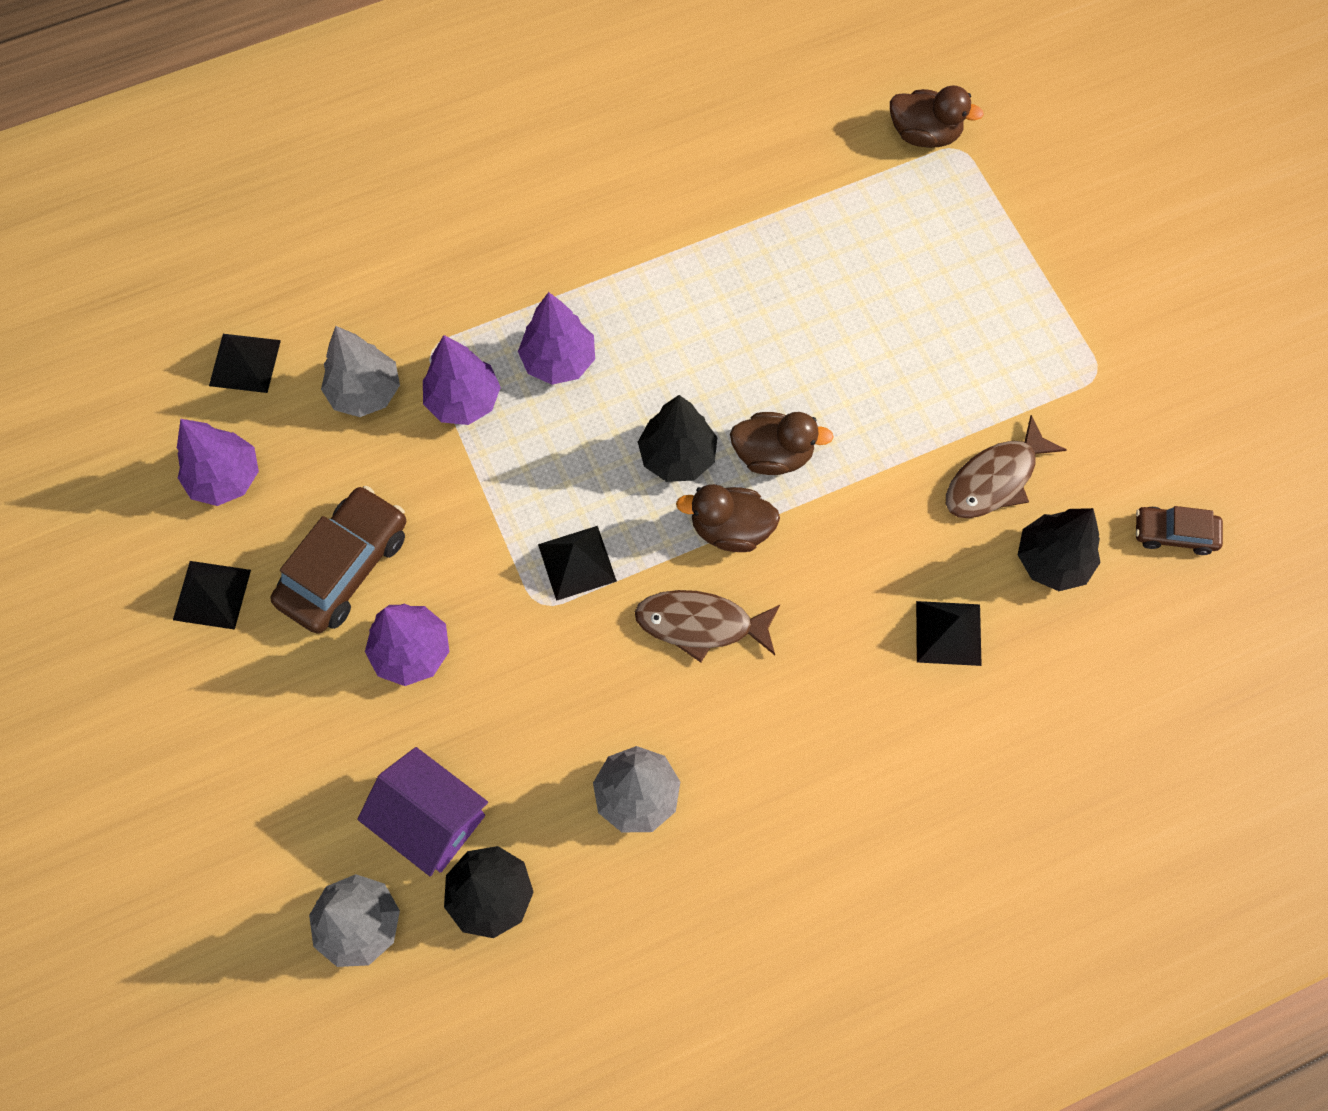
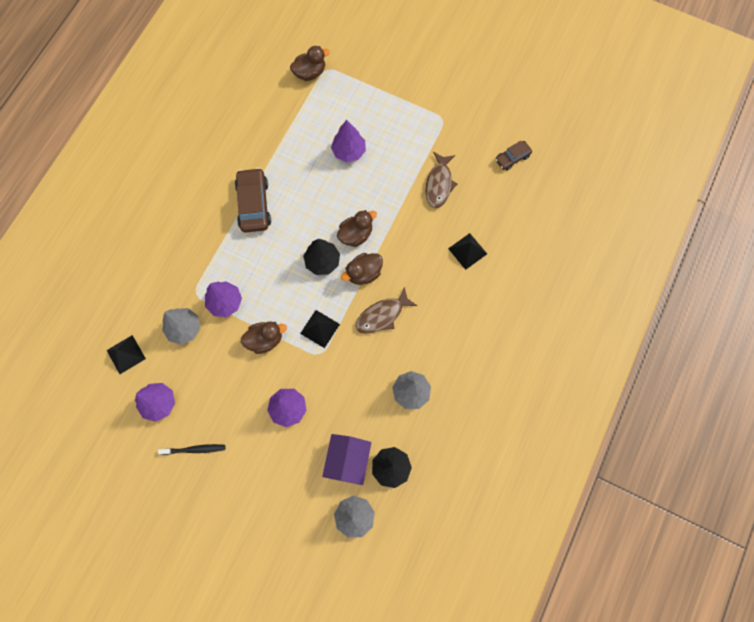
camera: 40 degrees left, 5 degrees up
(212, 594) = (194, 449): black pyramid -> black toothbrush
(345, 567) = (236, 398): brown car -> brown car (254, 204)
(431, 819) = (348, 460): purple house -> purple house turned 75 degrees counterclockwise
(473, 509) = (265, 339): none -> brown duck
(559, 361) = (248, 260): purple tree -> purple tree (349, 151)
(1052, 560) = (480, 198): black tree -> none

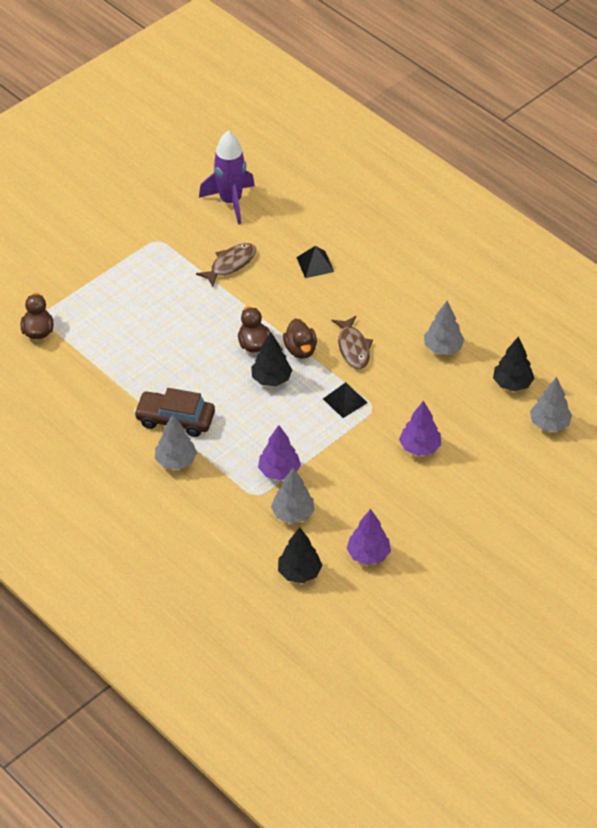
camera: 70 degrees left, 25 degrees down
(126, 354) = (299, 573): black pyramid -> black tree
(194, 449) = (431, 536): black toothbrush -> none
(211, 221) = (176, 461): none -> grey tree
(265, 339) = (337, 448): brown duck -> none
(348, 460) = (492, 414): purple house -> none
(349, 151) = (154, 324): purple tree -> none
(439, 184) = (230, 264): brown fish -> brown fish turned 75 degrees counterclockwise
(512, 158) = (230, 202): brown car -> purple rocket

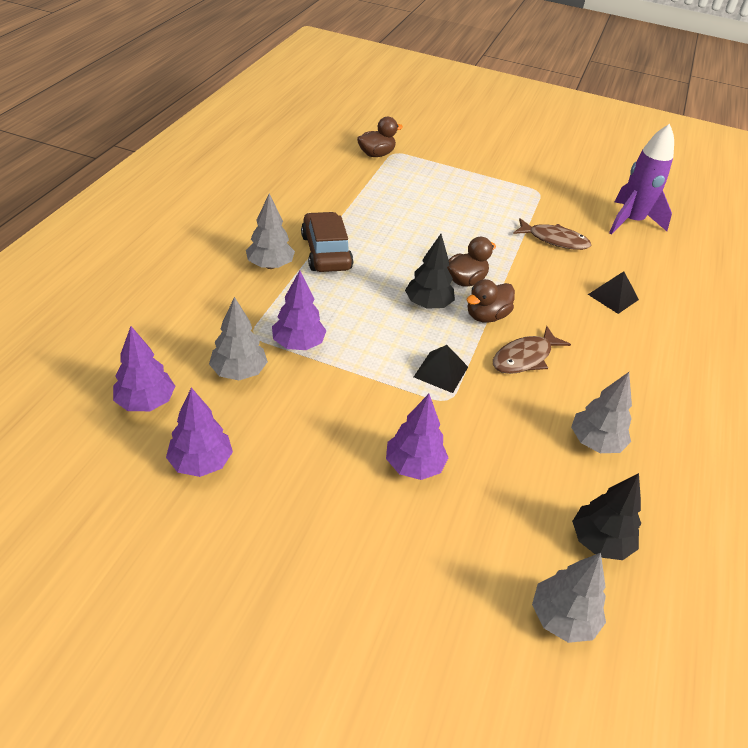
camera: 60 degrees right, 5 degrees down
(299, 573) = (146, 402): black tree -> purple tree

